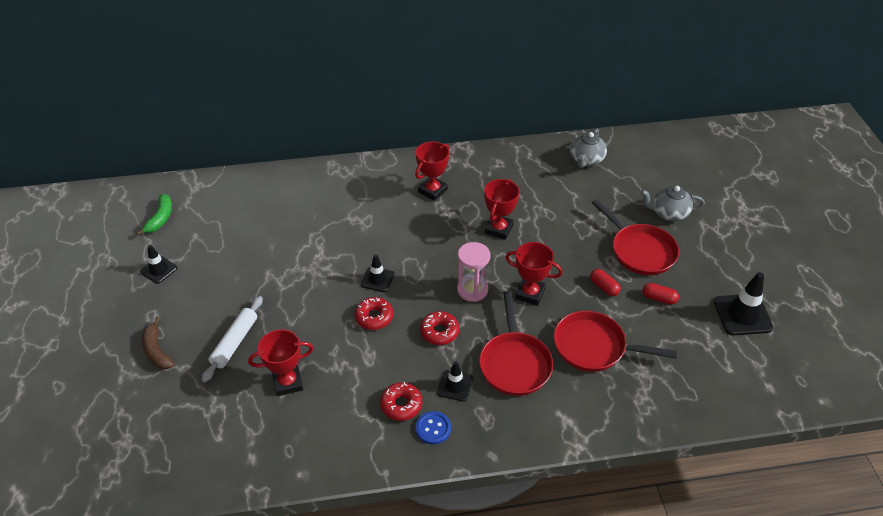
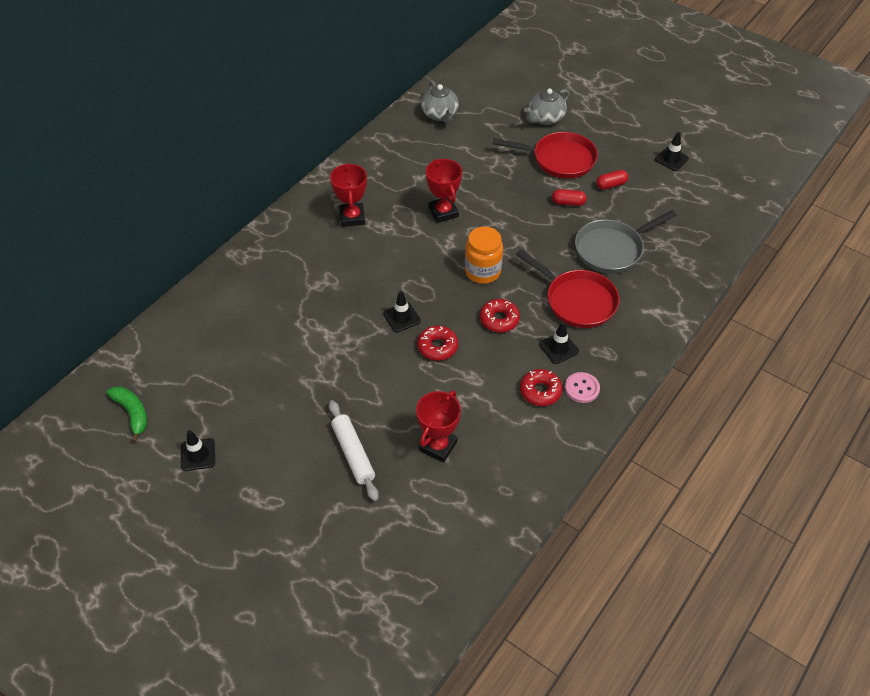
camera: 45 degrees left, 5 degrees up
(157, 351) = (295, 515): brown banana -> none
(433, 428) = (582, 388): blue button -> pink button
(472, 290) = (482, 271): pink hourglass -> orange jar
(530, 293) = (525, 244): red trophy -> none
(594, 347) = (612, 249): red pan -> grey pan
(742, 315) = (671, 159): black traffic cone -> black traffic cone, size x0.61

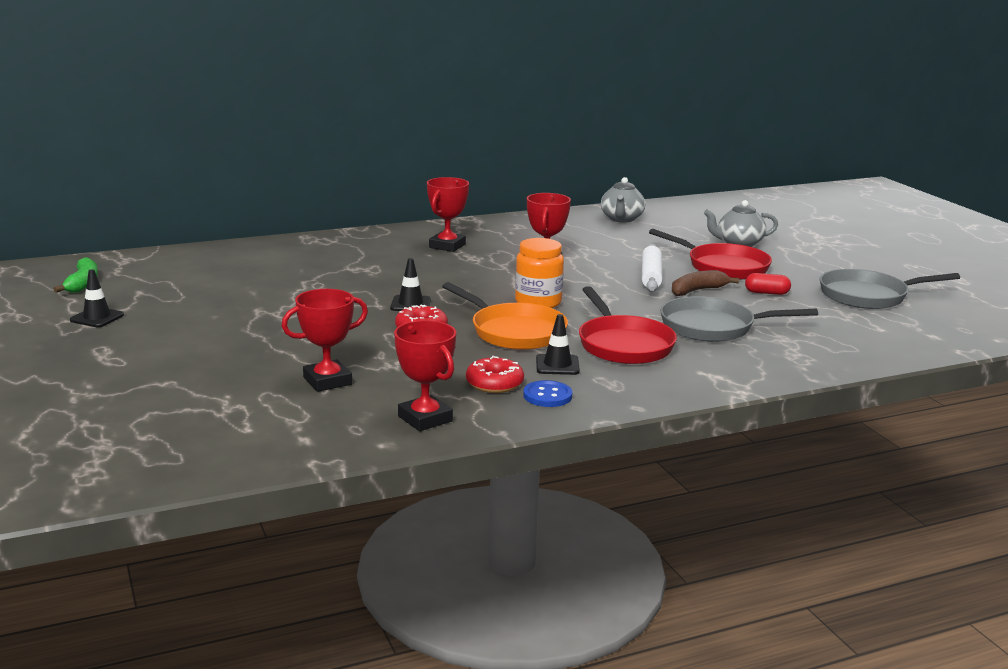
camera: 30 degrees right, 30 degrees down
(353, 453) = (235, 359): white rolling pin -> white rolling pin (651, 276)
(499, 319) = (514, 332): red donut -> orange pan
(534, 455) = (425, 419): none -> red trophy
(568, 203) = (697, 290): red capsule -> brown banana
(582, 388) = (547, 396): pink button -> blue button
(671, 159) = (868, 296): black traffic cone -> grey pan

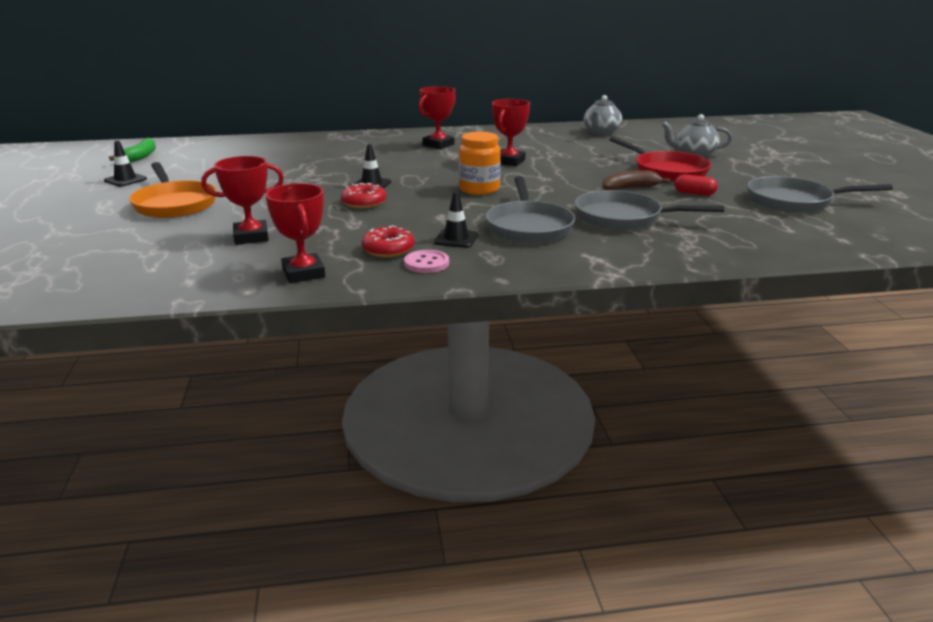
camera: 15 degrees right, 5 degrees up
(514, 332) = (440, 210): orange pan -> orange pan (174, 204)
(547, 396) = (426, 263): blue button -> pink button
(623, 344) = (528, 226): red pan -> grey pan
(651, 276) = (595, 175): white rolling pin -> none

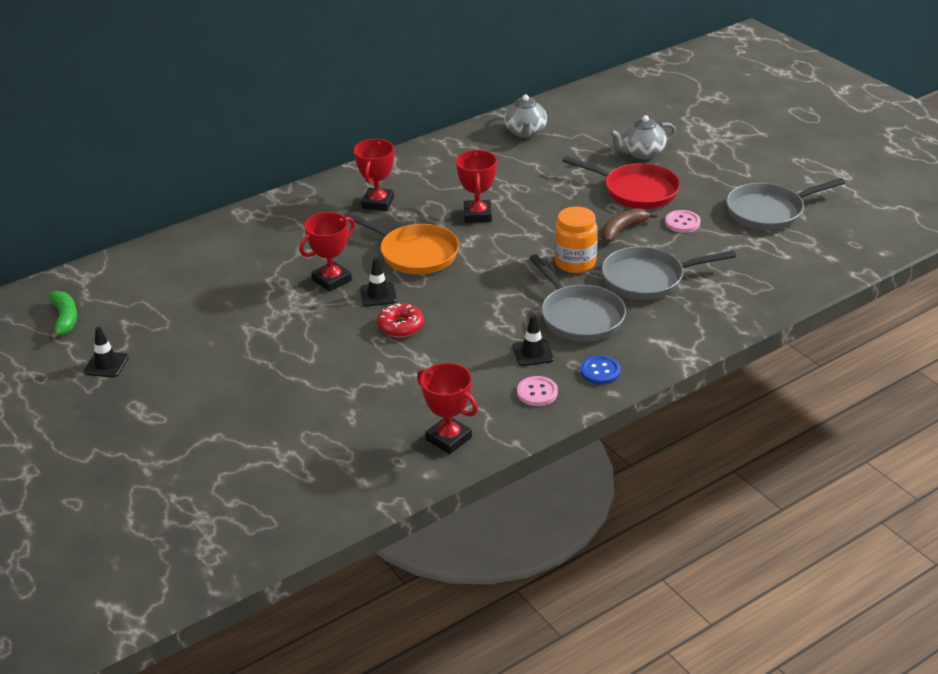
camera: 25 degrees left, 10 degrees up
(174, 204) = (214, 386): orange pan -> orange pan (414, 253)
(251, 237) = (350, 409): red trophy -> red trophy (332, 280)
(388, 249) = (489, 386): red donut -> none
(479, 189) = (489, 272): orange jar -> orange jar (575, 262)
(506, 263) = (600, 371): none -> blue button
(694, 193) = (682, 223): red capsule -> pink button

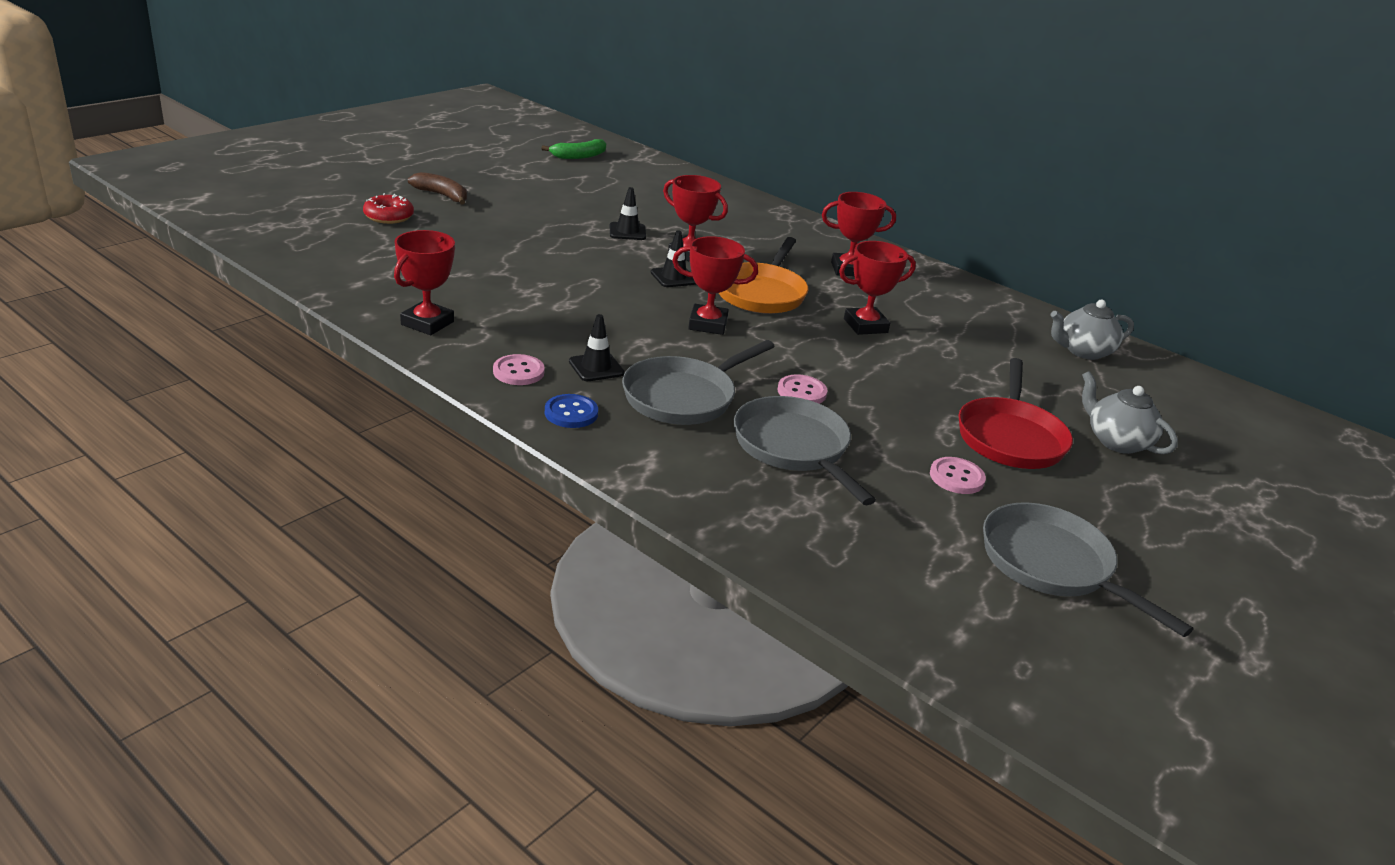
camera: 70 degrees right, 5 degrees down
(106, 364) = (519, 174): black traffic cone -> black traffic cone (627, 232)
(401, 326) = (621, 291): red donut -> red donut (388, 216)
(467, 289) = (708, 324): none -> red trophy
(575, 262) = (801, 392): orange jar -> pink button
(622, 230) = (902, 427): brown banana -> brown banana (442, 195)

